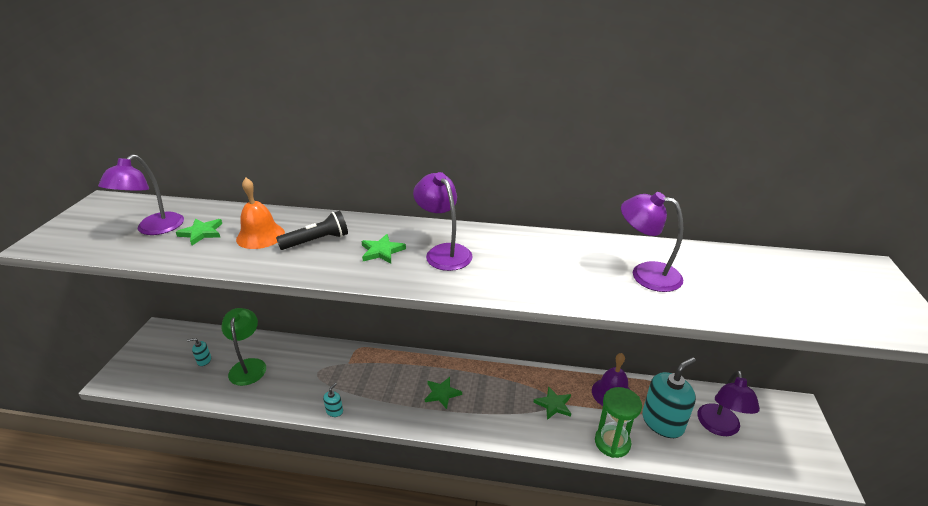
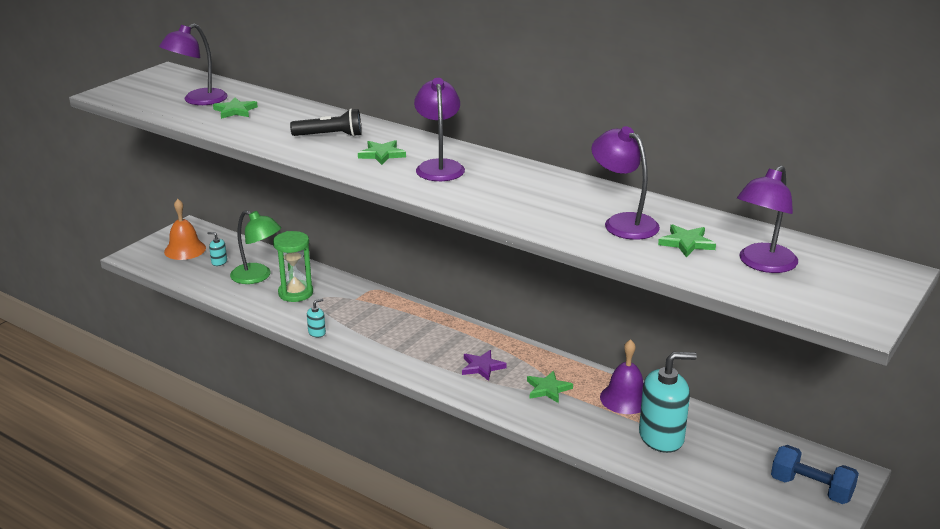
camera: 25 degrees right, 5 degrees down
(248, 366) = (257, 276): green lamp -> green lamp turned 105 degrees clockwise
(260, 236) = (283, 122): orange bell -> orange bell (185, 250)
(442, 393) = (434, 348): green star -> green star (686, 243)
(491, 400) = (482, 367): none -> purple star
(612, 442) = (585, 435): green hourglass -> green hourglass (295, 293)
(719, 427) = (727, 460): purple lamp -> purple lamp (762, 264)
(788, 432) = (811, 488): none -> blue dumbbell

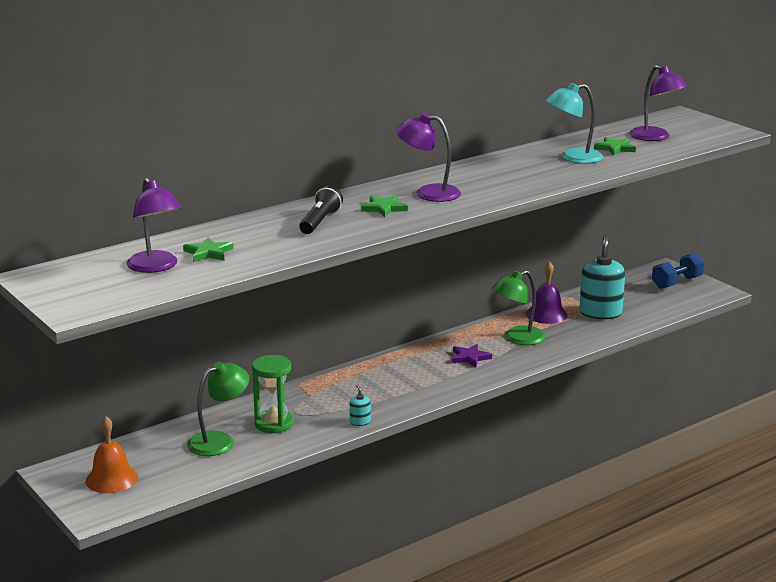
camera: 70 degrees left, 5 degrees down
(219, 262) = (164, 460): turquoise soap dispenser -> none
(548, 389) = (517, 338): green star -> green lamp
(623, 222) = (573, 158): purple lamp -> turquoise lamp

